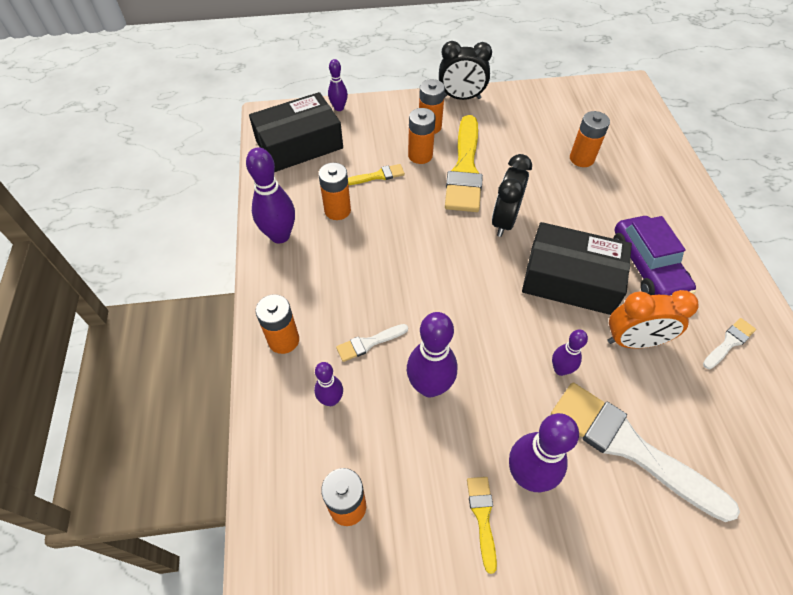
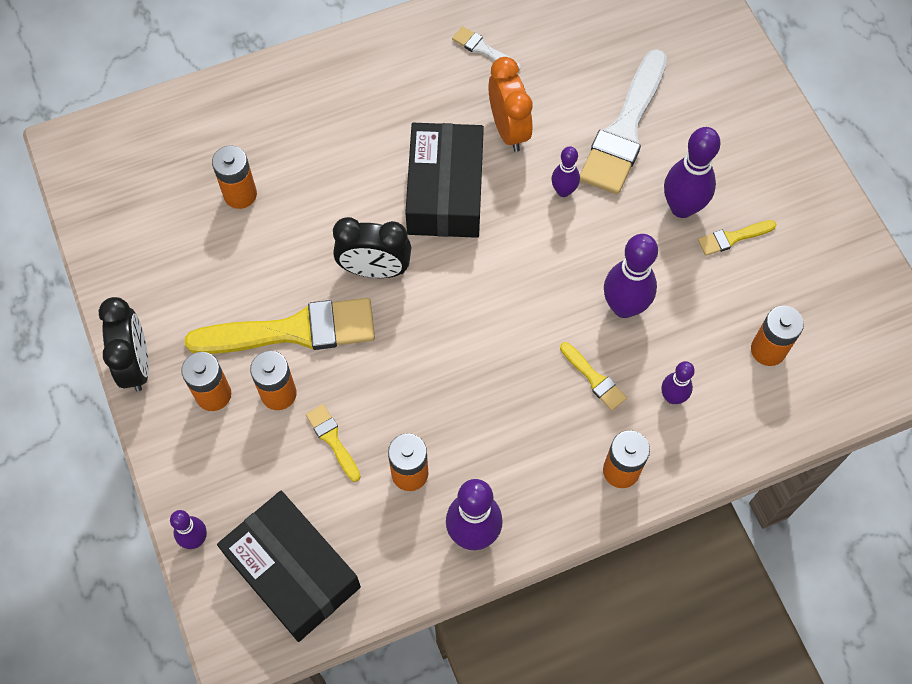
camera: 105 degrees left, 10 degrees up
(369, 343) = (594, 379): white brush -> yellow brush
(647, 267) = (405, 119): purple car -> none

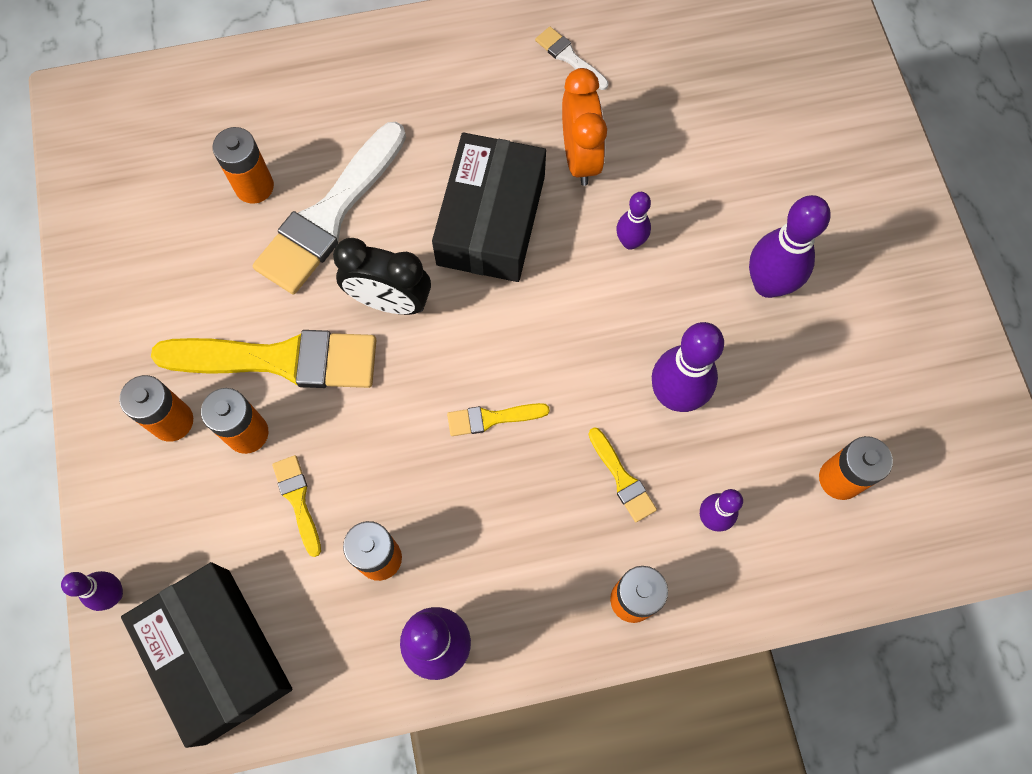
camera: 10 degrees right, 5 degrees up
(136, 364) = (93, 369): black clock -> none
(624, 130) = (717, 179): white brush -> white brush (329, 215)
(732, 238) = (822, 332): yellow brush -> yellow brush (492, 418)

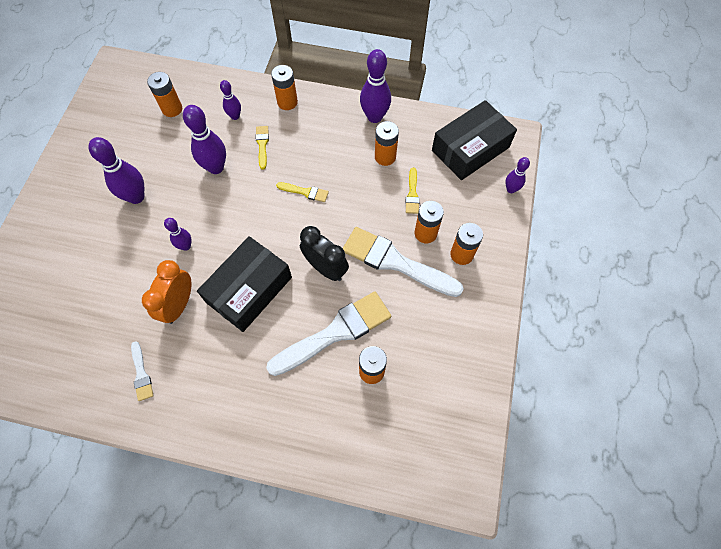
camera: 155 degrees left, 5 degrees down
(217, 655) = (470, 149): black box -> black box turned 60 degrees clockwise
(280, 360) = (395, 262): yellow brush -> white brush

